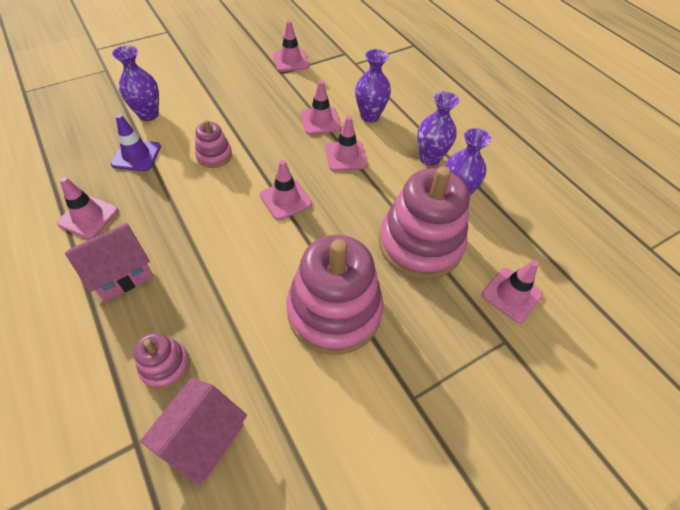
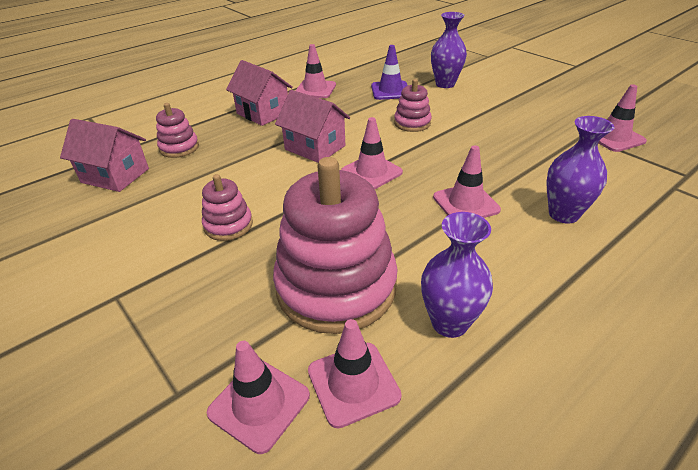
camera: 85 degrees right, 15 degrees down
(226, 233) = (315, 147): none -> pink house
(320, 121) = (517, 175): pink traffic cone -> pink traffic cone (353, 383)
(334, 311) = (228, 225): pink stacking toy -> pink stacking toy, size x0.47
(429, 158) = (516, 286): purple vase -> none

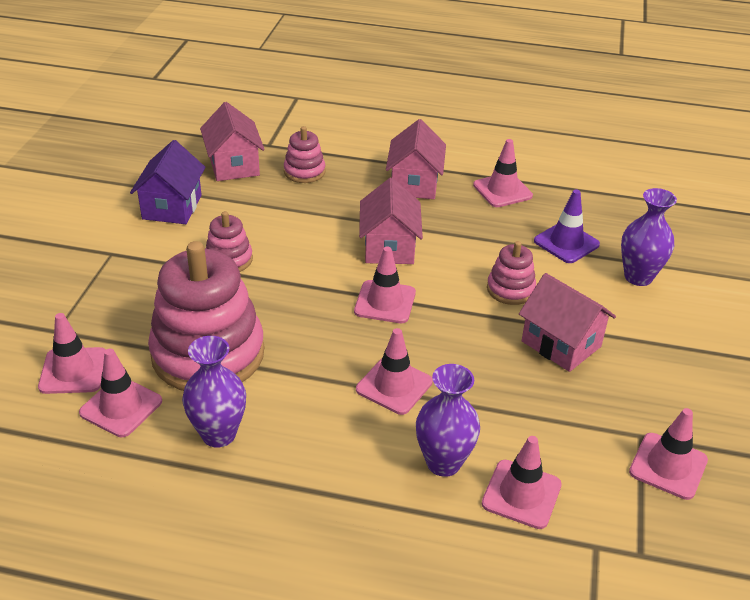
camera: 50 degrees right, 0 degrees up
(112, 230) = (172, 207): none -> purple house
(480, 127) = (561, 344): none -> pink house
(613, 195) = (521, 494): none -> pink traffic cone

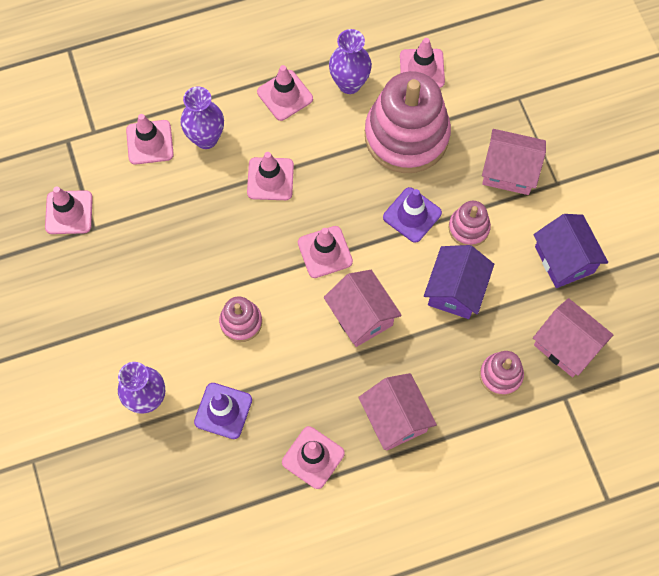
camera: 150 degrees right, 30 degrees up
(73, 371) = (475, 76): pink traffic cone -> pink traffic cone (285, 95)
(271, 291) = (412, 215): none -> purple traffic cone
(287, 228) = (455, 290): none -> purple house
(561, 344) = (178, 283): pink house -> pink house (509, 171)

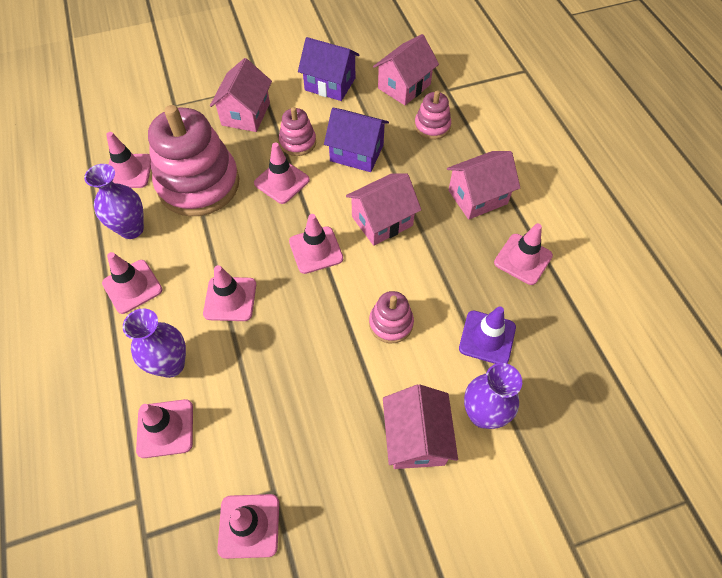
camera: 90 degrees left, 10 degrees down
(129, 340) = (416, 438): none -> pink house
(412, 215) = (282, 181): purple traffic cone -> pink traffic cone
(564, 259) = (330, 84): purple house -> purple house turned 45 degrees clockwise

